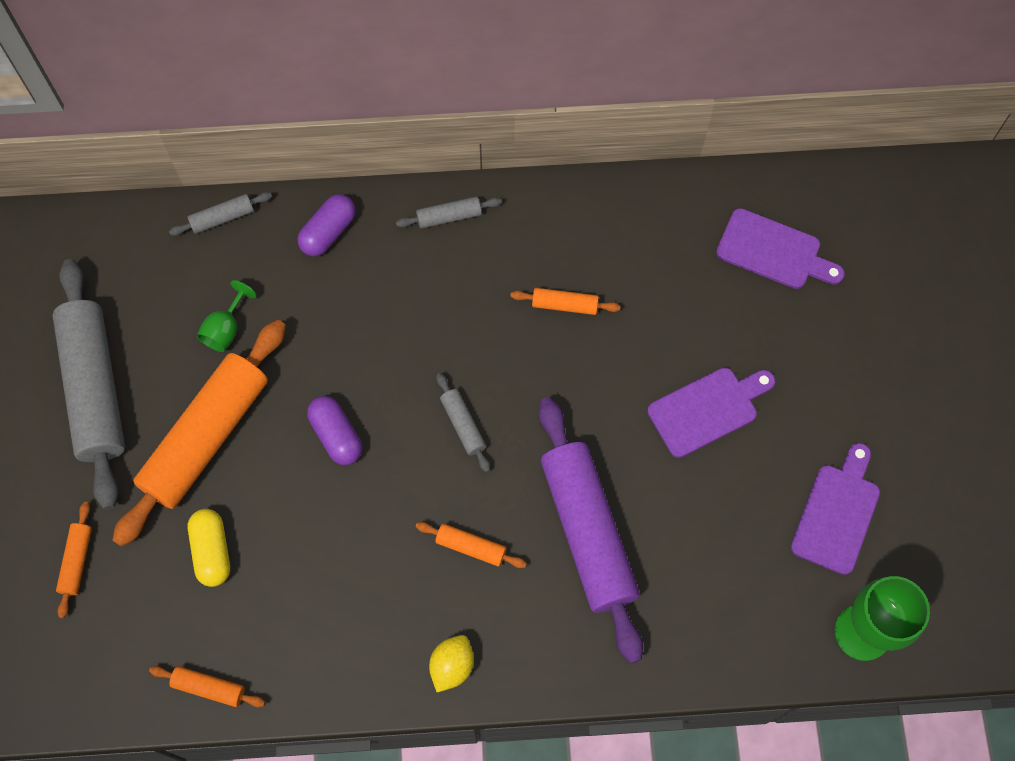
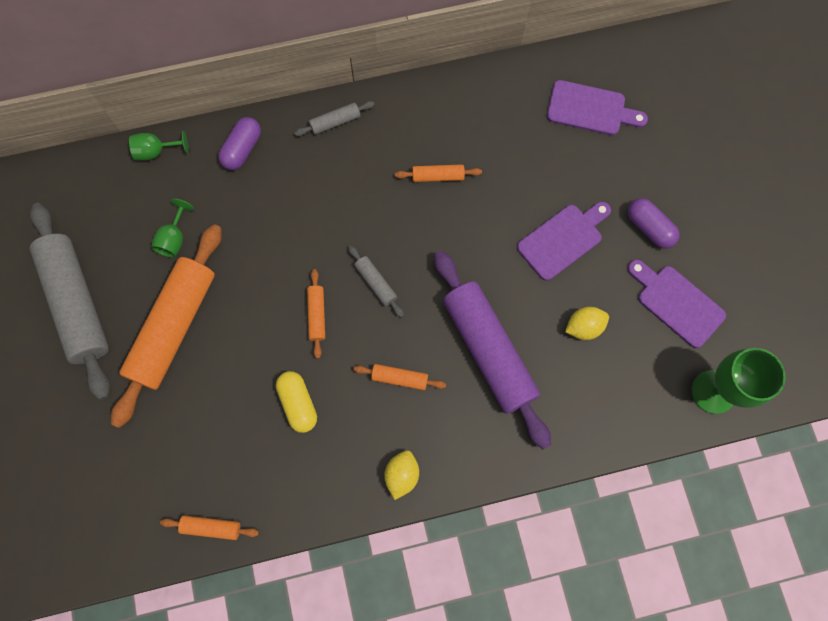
camera: 10 degrees left, 5 degrees up
(77, 561) = (87, 444): orange rolling pin -> orange rolling pin (317, 315)
(212, 551) = (194, 417): yellow capsule -> yellow capsule (298, 403)
(222, 218) = (156, 151): grey rolling pin -> green goblet
(336, 435) = (277, 308): purple capsule -> purple capsule (649, 228)
(713, 523) = (583, 327): none -> yellow lemon
(837, 513) = (677, 303): purple cutting board -> purple cutting board turned 60 degrees counterclockwise

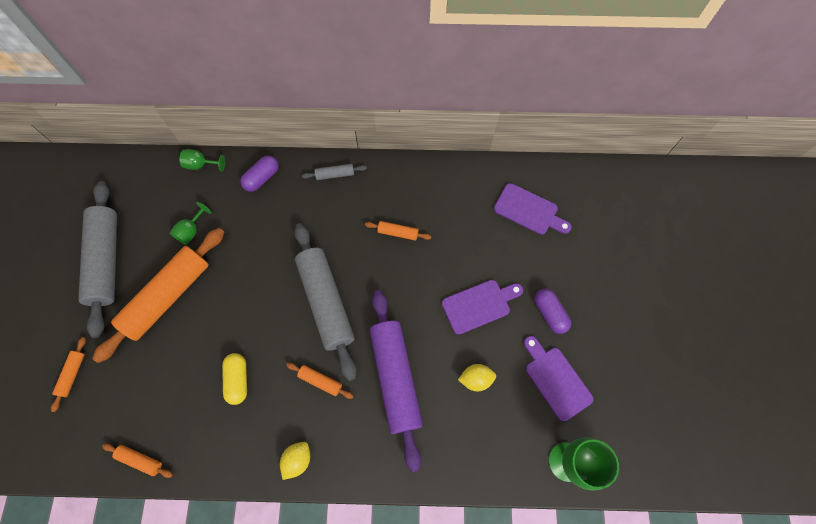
camera: 15 degrees right, 5 degrees down
(317, 315) = (274, 315): orange rolling pin -> orange rolling pin (72, 374)
(376, 283) = (326, 302): grey rolling pin -> grey rolling pin, size x2.38

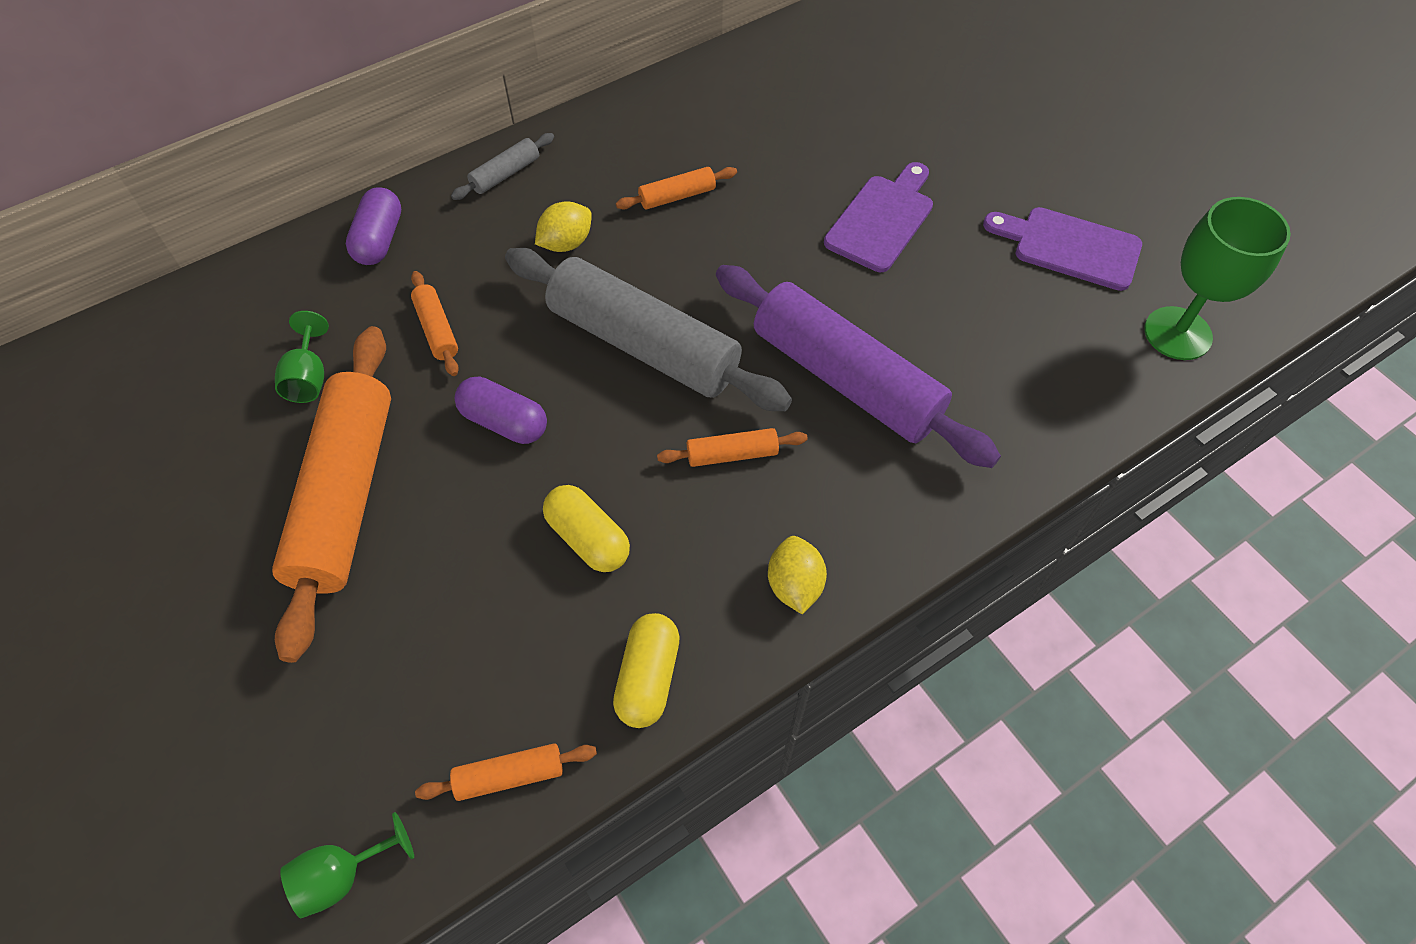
camera: 35 degrees left, 10 degrees down
(72, 374) = (247, 731): orange rolling pin -> orange rolling pin (437, 329)
(107, 260) = (169, 511): grey rolling pin -> none
(201, 165) = (245, 277): green goblet -> green goblet (342, 875)
(214, 457) = (648, 677): none -> yellow capsule
(475, 379) = (963, 310): yellow lemon -> yellow lemon (566, 243)
(528, 210) = (844, 75): purple cutting board -> none
(549, 313) = (987, 176): purple capsule -> purple capsule (504, 422)

